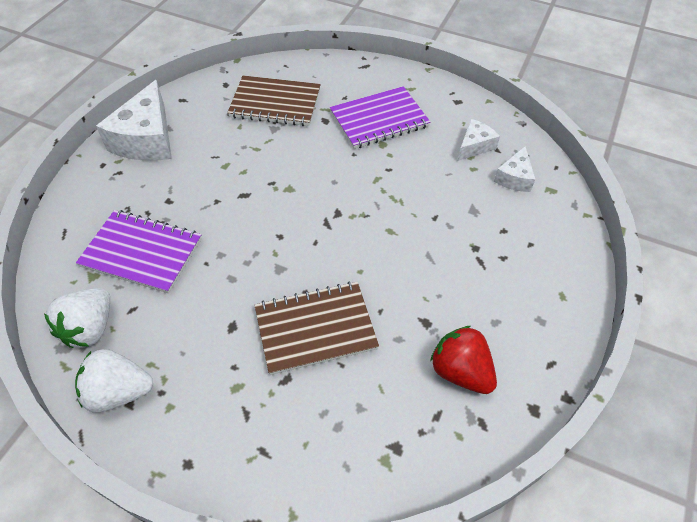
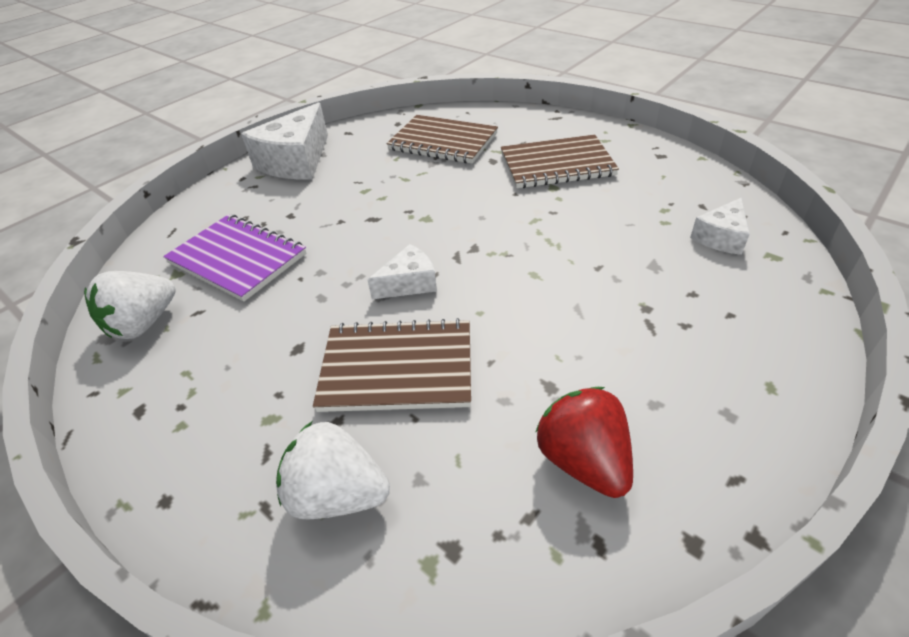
camera: 20 degrees right, 10 degrees down
(119, 392) = (135, 396): white strawberry -> white strawberry (338, 494)
(379, 120) = (557, 165): purple notebook -> brown notebook
(474, 146) = (672, 199): white cheese -> white cheese (409, 283)

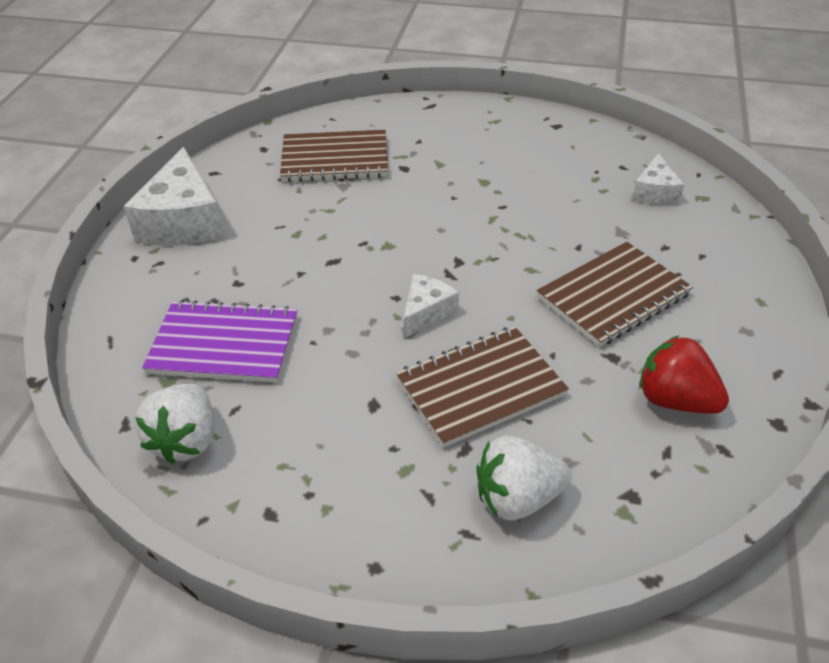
camera: 30 degrees left, 0 degrees up
(557, 165) = (470, 157): brown notebook -> brown notebook (613, 296)

